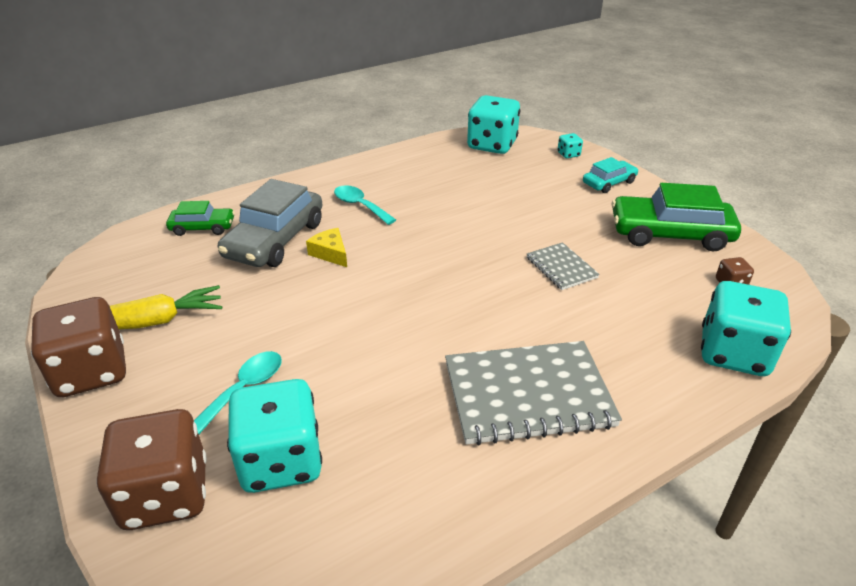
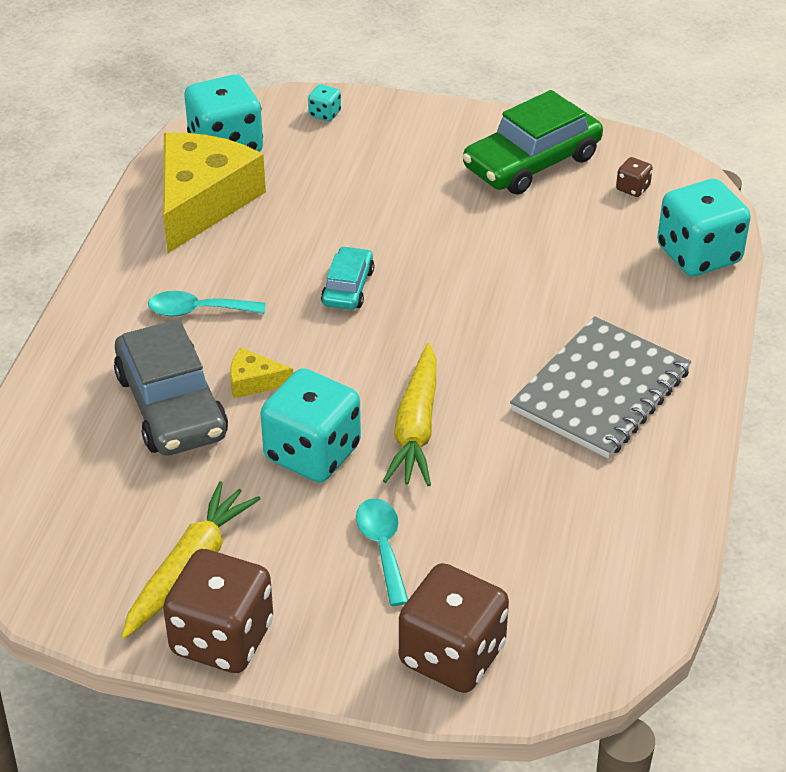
camera: 45 degrees left, 5 degrees up
(202, 227) = (64, 445): green car -> none
(281, 461) = (497, 570): turquoise dice -> turquoise dice (312, 453)
(374, 334) = (416, 428): none -> yellow carrot
(441, 162) = (202, 202): none -> yellow cheese
(561, 267) = (485, 258): grey notebook -> none
(609, 183) = (410, 130): turquoise car -> turquoise car (348, 287)

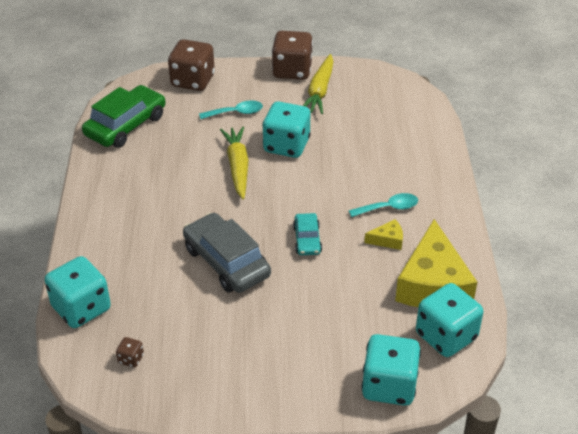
camera: 165 degrees right, 0 degrees up
(171, 406) = (371, 155): grey car -> grey car (226, 262)
(254, 382) = (334, 174): yellow cheese -> yellow cheese (387, 240)
(325, 114) = (389, 386): turquoise dice -> turquoise dice, size x2.35
(382, 547) = (236, 113): turquoise spoon -> turquoise spoon turned 75 degrees counterclockwise
(531, 162) = (211, 369): green car -> green car (126, 125)
(600, 391) = (140, 204): grey notebook -> none

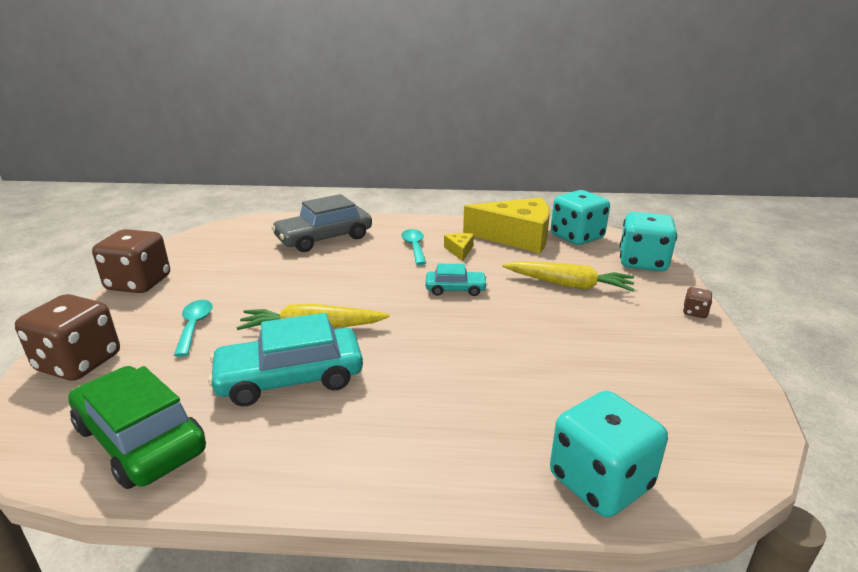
camera: 85 degrees left, 15 degrees down
(131, 359) = (681, 422): brown dice -> brown dice (694, 312)
(179, 168) = (290, 378): none -> turquoise car
(226, 262) = (490, 341): grey car -> grey car (324, 238)
(286, 145) = (288, 293): turquoise dice -> none
(319, 91) = (197, 269): yellow carrot -> yellow carrot (569, 285)

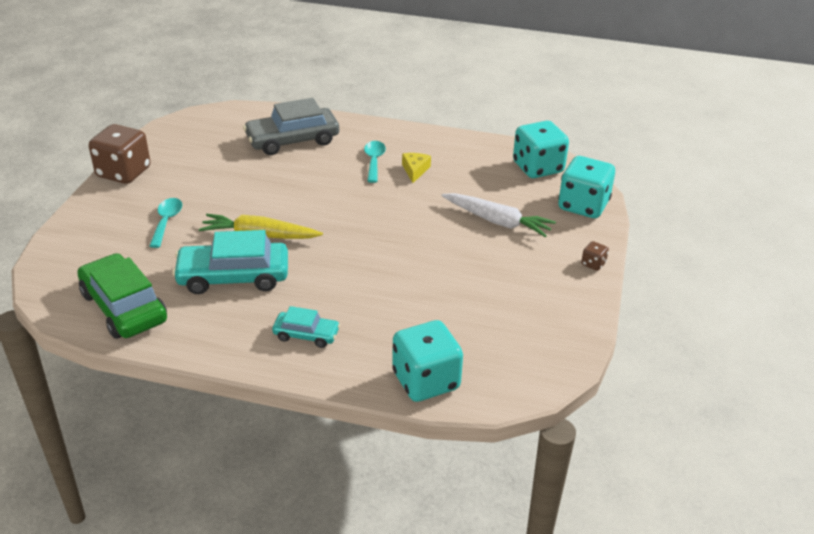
camera: 10 degrees right, 10 degrees up
(79, 363) = (80, 242): brown dice -> none
(455, 289) = (393, 213): turquoise car -> turquoise car (306, 335)
(516, 237) = (478, 160): yellow cheese -> none
(569, 285) = (497, 221): yellow carrot -> white carrot

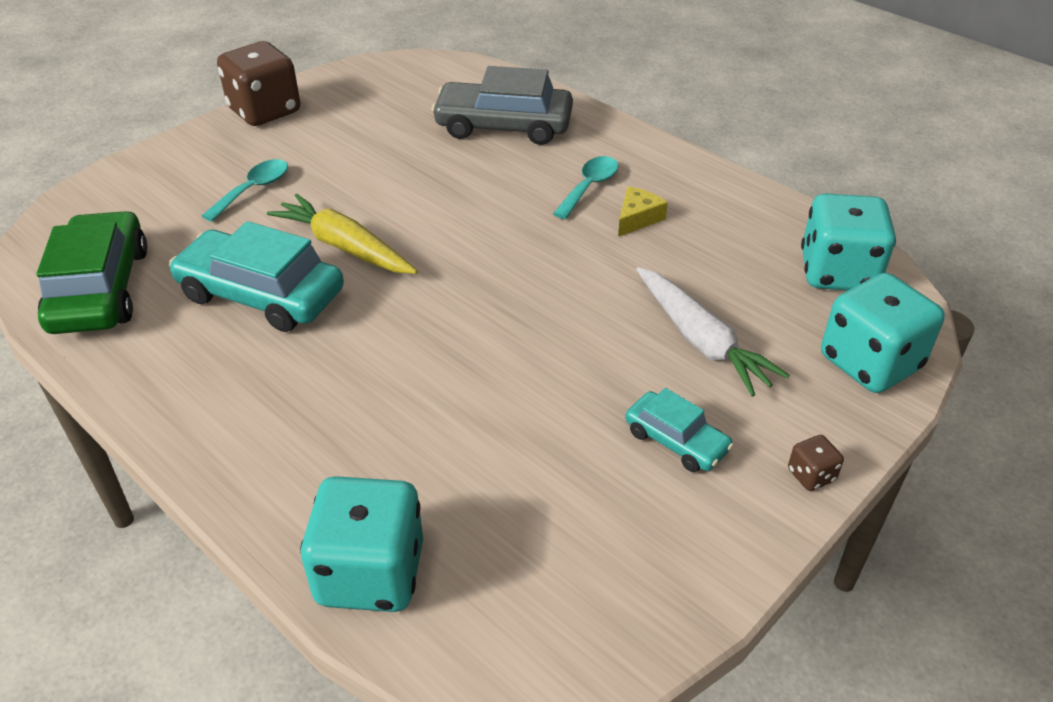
camera: 30 degrees right, 5 degrees up
(306, 335) = (273, 419): turquoise car -> turquoise car (676, 441)

